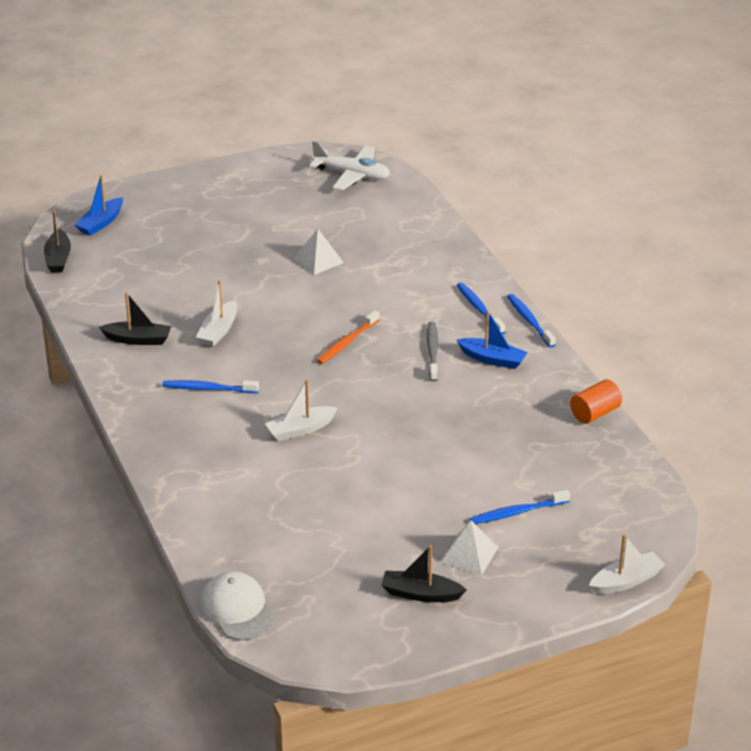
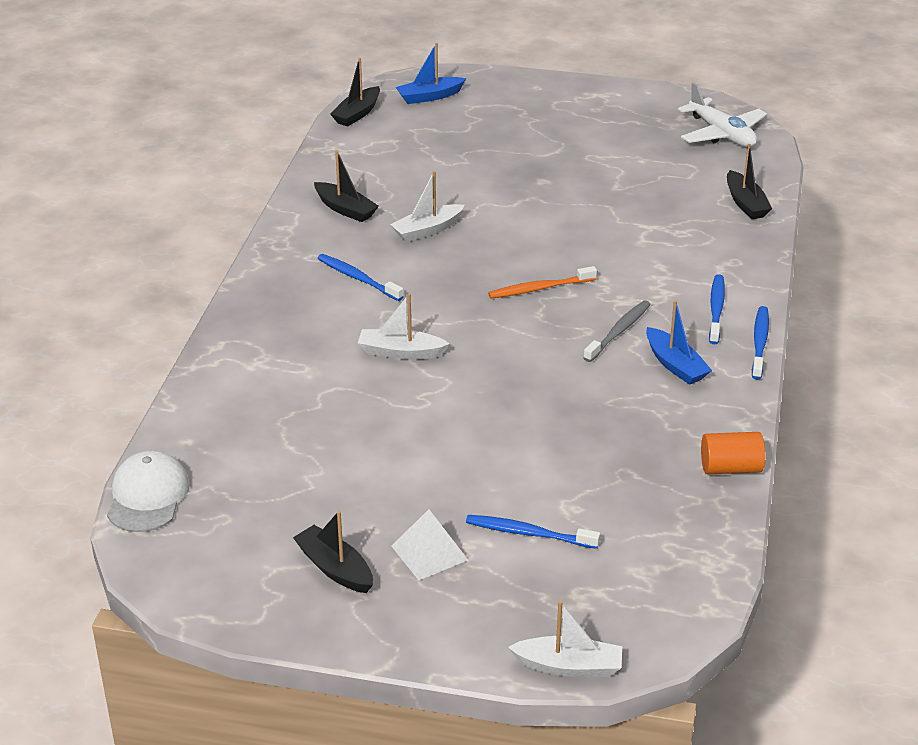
camera: 35 degrees right, 0 degrees up
(318, 260) = (598, 201): white pyramid -> none
(421, 223) = (745, 203): none -> black boat

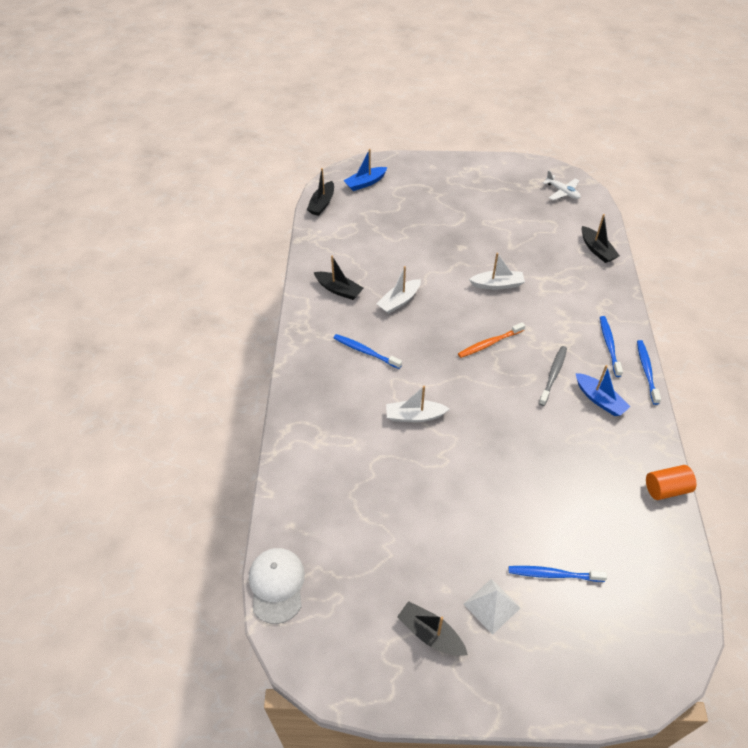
camera: 10 degrees left, 15 degrees up
(569, 666) = (621, 701): white boat -> white boat (497, 284)
(722, 134) = (562, 192): white plane -> white plane, size x0.65

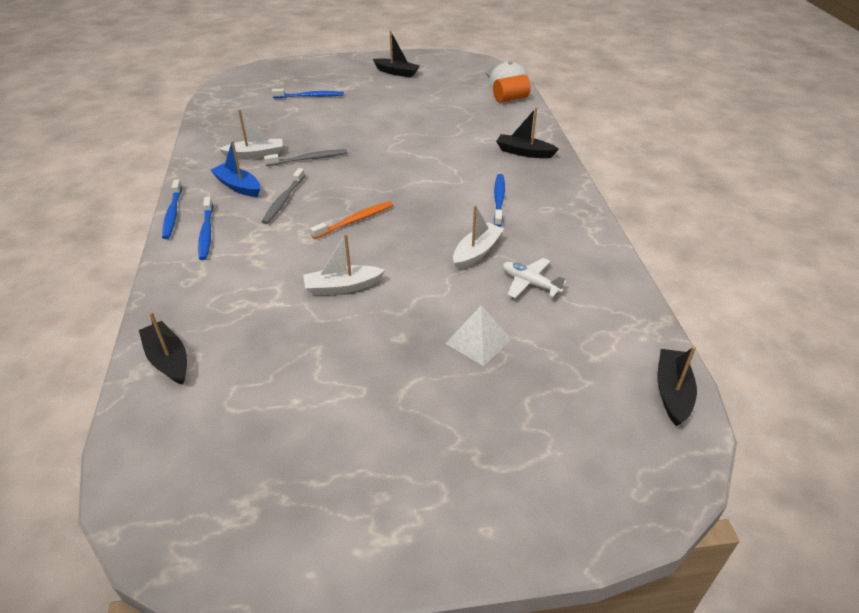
camera: 170 degrees right, 10 degrees down
(339, 290) = (562, 257): black boat -> black boat (524, 152)
(365, 183) = (617, 456): blue boat -> none
(365, 351) = (499, 200): blue toothbrush -> blue toothbrush turned 105 degrees counterclockwise
(414, 416) = (430, 159): white boat -> white boat (255, 155)
(491, 606) = (356, 83): white pyramid -> white pyramid (478, 341)
(538, 433) = (309, 159): none -> grey toothbrush
(562, 192) = (189, 489): white plane -> white plane (530, 283)
(666, 489) = (201, 138): orange cylinder -> orange cylinder (510, 99)

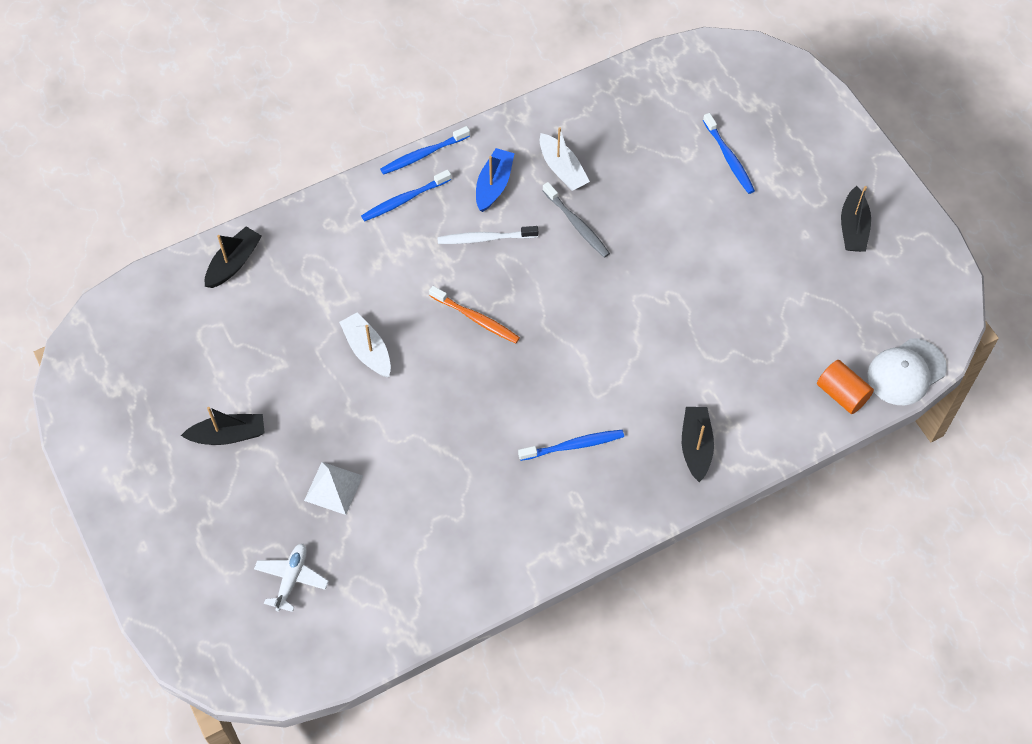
camera: 70 degrees right, 20 degrees up
(283, 201) = (485, 238): grey toothbrush -> white toothbrush
(477, 252) = (465, 450): white boat -> none
(530, 283) = (432, 512): white plane -> white plane (291, 579)
(672, 392) = (321, 662): black boat -> black boat (228, 435)

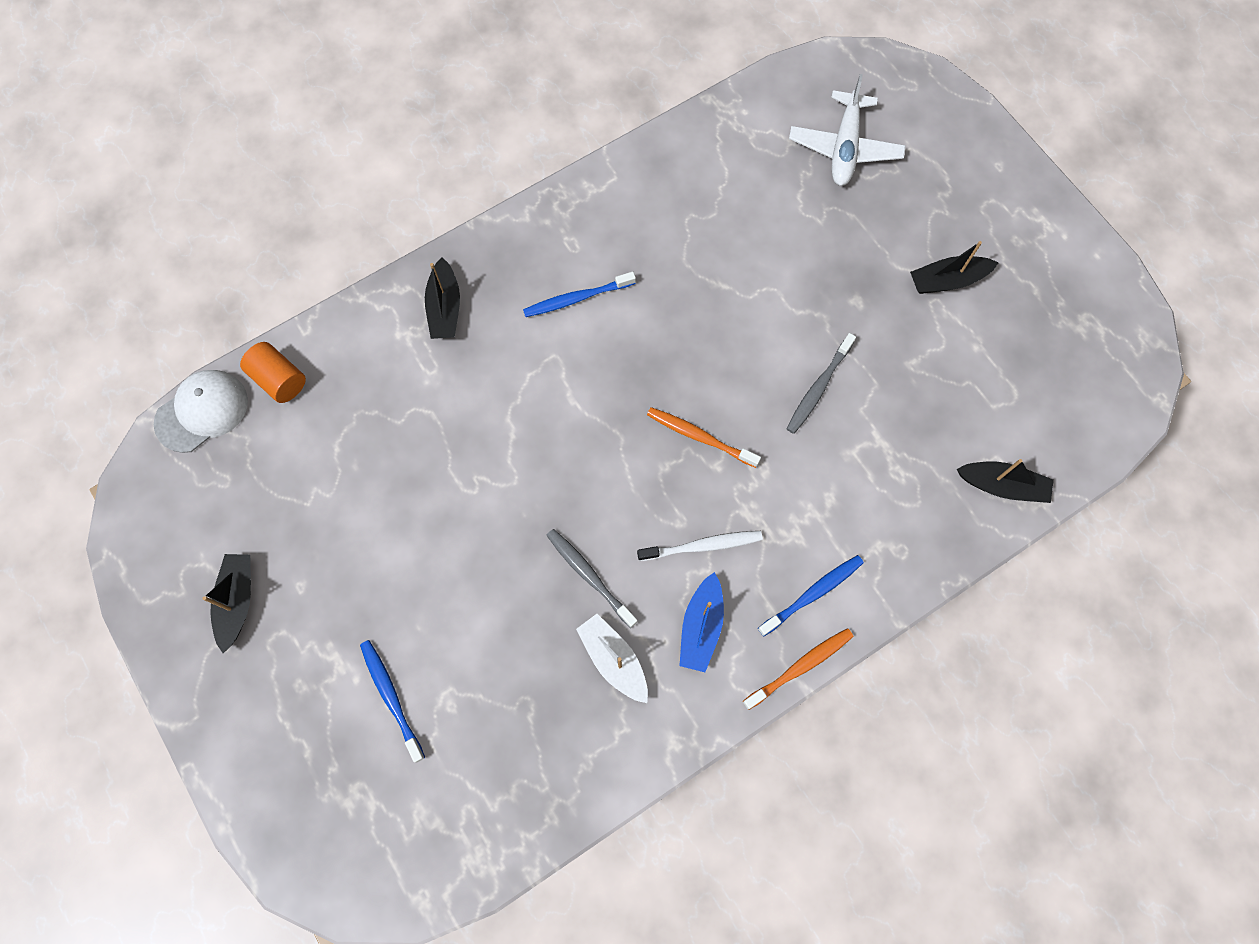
camera: 175 degrees right, 10 degrees up
(234, 263) = (1002, 486): black boat -> black boat turned 105 degrees counterclockwise
(291, 579) = (844, 147): white plane -> white plane, size x1.54
(333, 488) = (823, 235): white pyramid -> none
(367, 350) = (818, 388): white boat -> grey toothbrush
(423, 154) = (800, 667): blue toothbrush -> orange toothbrush

